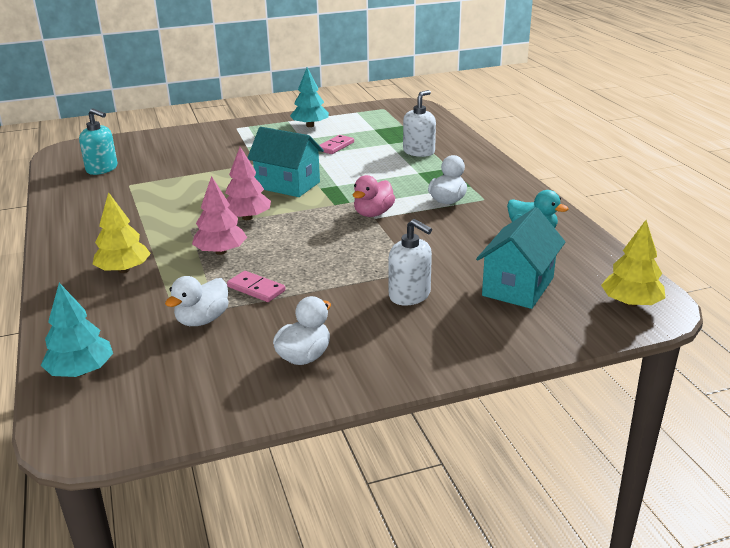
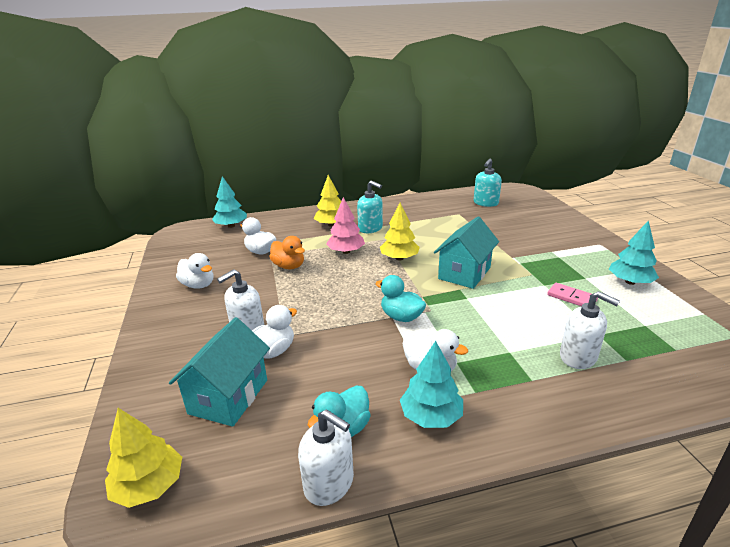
camera: 95 degrees right, 0 degrees up
(151, 239) = (370, 228): none -> turquoise soap dispenser
(247, 218) = (399, 258): pink tree -> yellow tree
(256, 289) = (289, 266): pink domino -> orange duck
(373, 213) = (401, 317): pink duck -> turquoise duck
(444, 274) = (273, 351): none -> white duck
(502, 200) = (431, 416): none -> turquoise tree
(518, 287) = (229, 396): turquoise house -> turquoise house turned 75 degrees clockwise
(582, 232) = (329, 483): none -> white soap dispenser

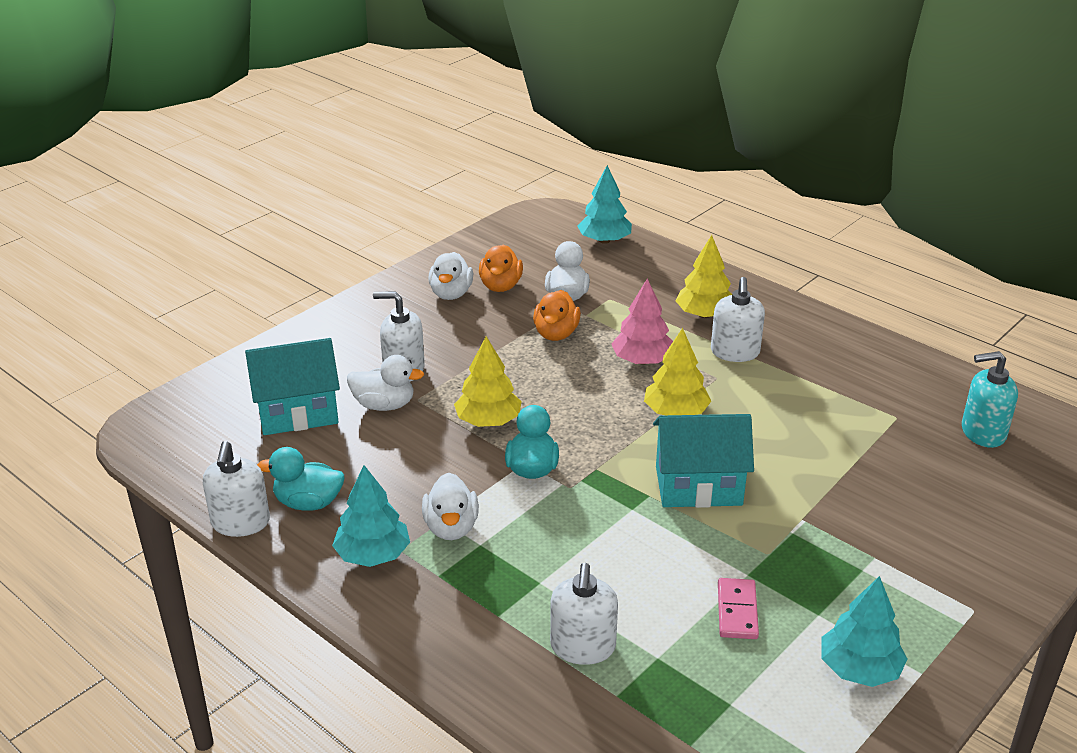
camera: 55 degrees right, 5 degrees up
(149, 486) = (172, 427): yellow tree -> yellow tree (488, 421)
(219, 267) = (500, 286): none -> orange duck
(370, 228) = (735, 352): turquoise soap dispenser -> white soap dispenser

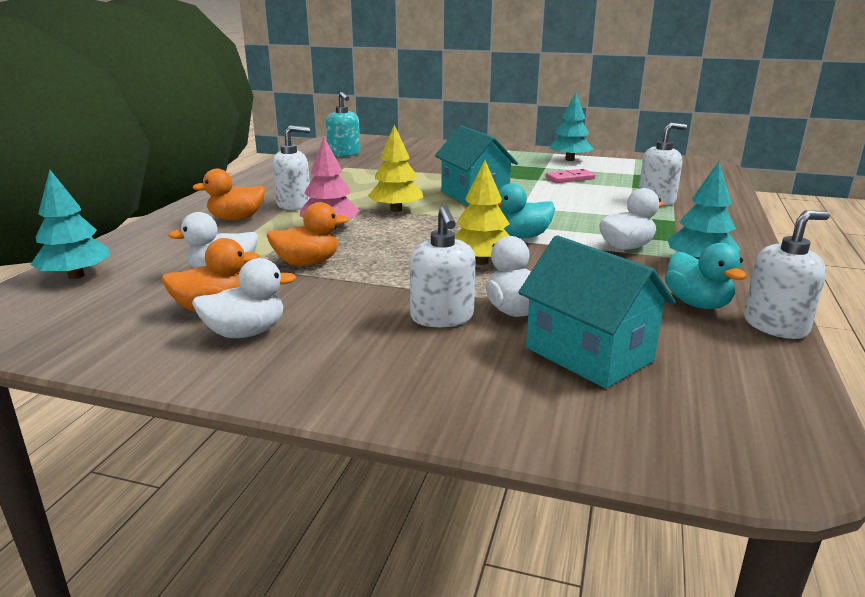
camera: 115 degrees left, 10 degrees down
(704, 314) = (236, 219): yellow tree -> orange duck

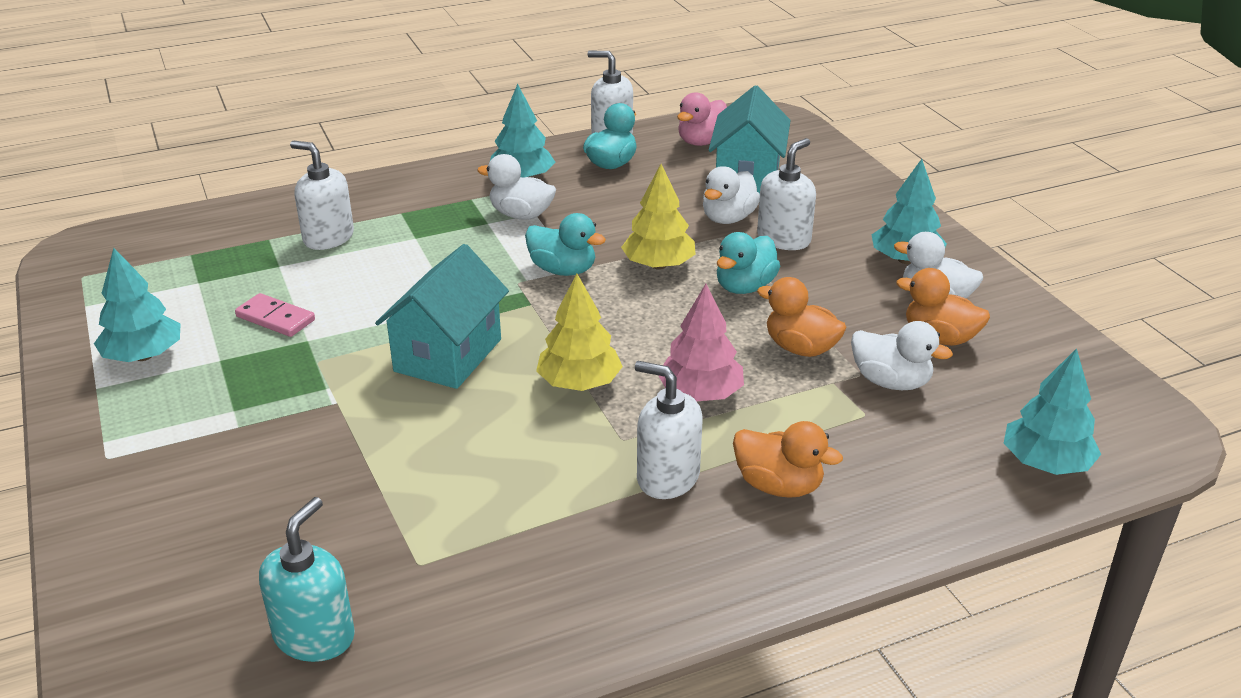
camera: 130 degrees left, 10 degrees up
(313, 352) = (905, 260): none -> turquoise tree
(403, 275) = (744, 287): none -> turquoise duck
(719, 369) = (702, 142): none -> pink duck

